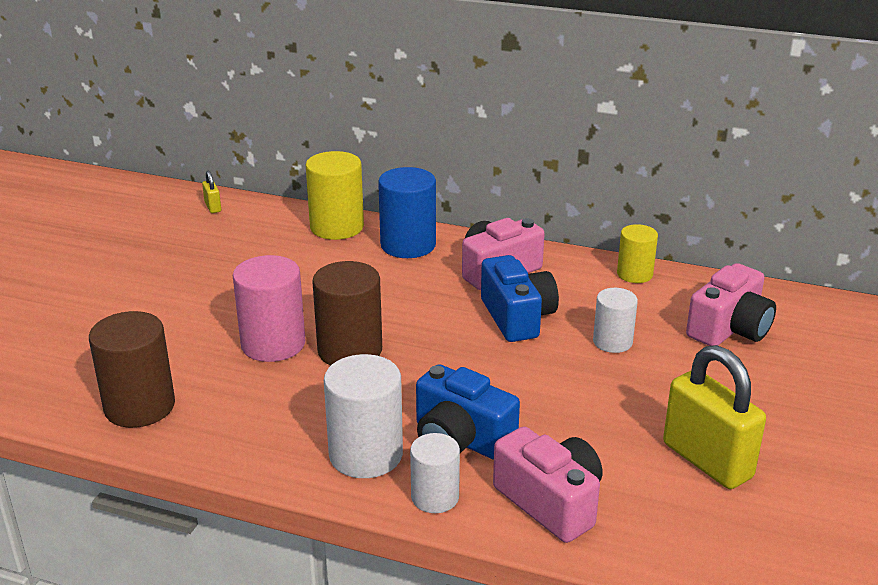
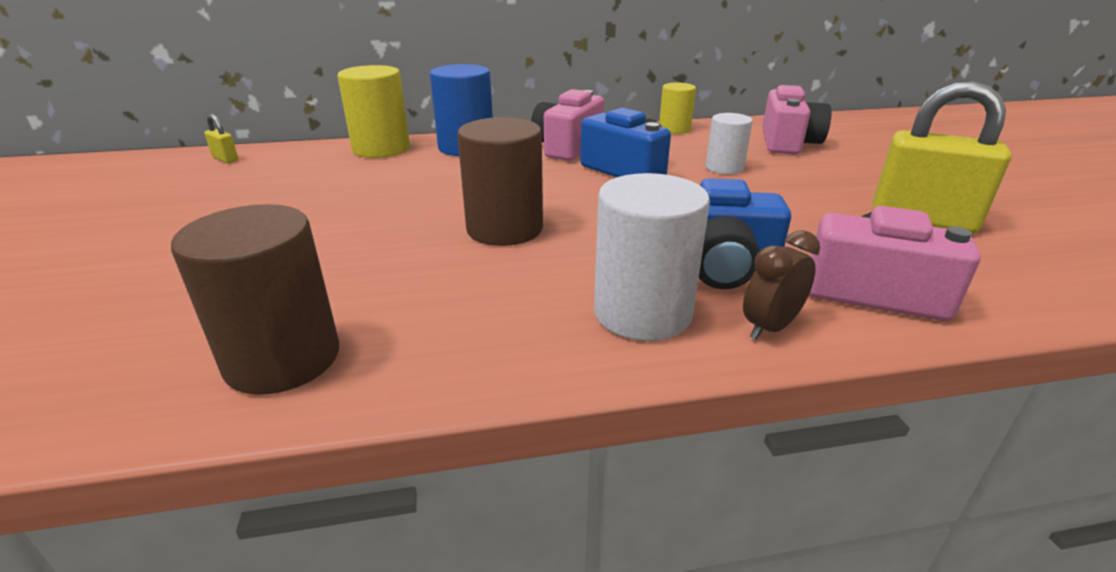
camera: 30 degrees left, 0 degrees up
(273, 344) = (410, 245): pink cylinder -> none
(435, 497) = (770, 327): white cylinder -> brown clock

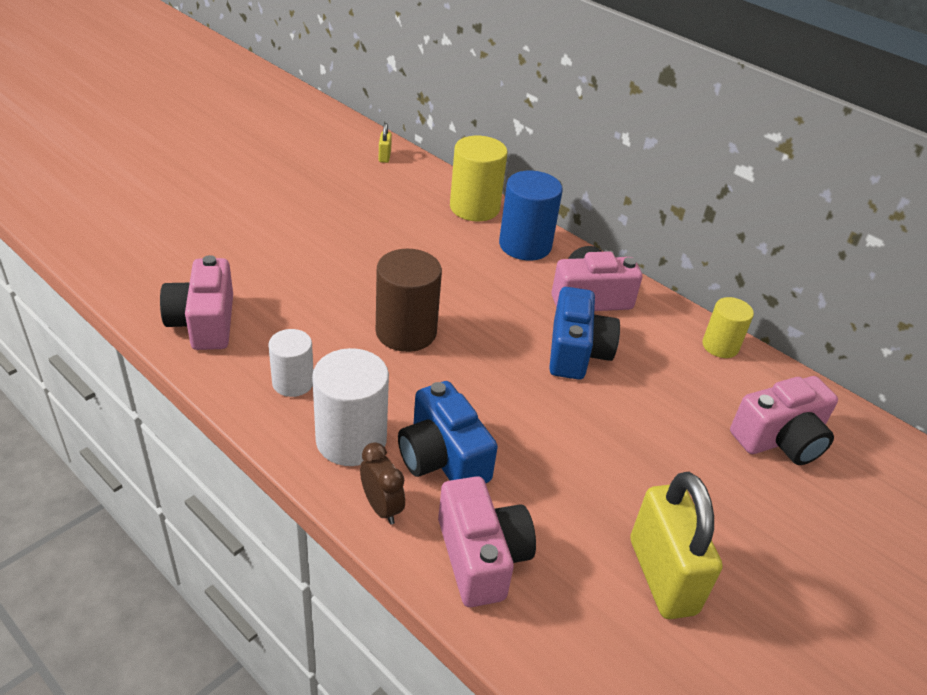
camera: 50 degrees right, 10 degrees up
(283, 359) = (204, 322): brown cylinder -> pink camera
(724, 168) = (651, 410): white cylinder -> white cylinder (293, 382)
(770, 327) = (381, 507): brown clock -> brown clock turned 45 degrees clockwise

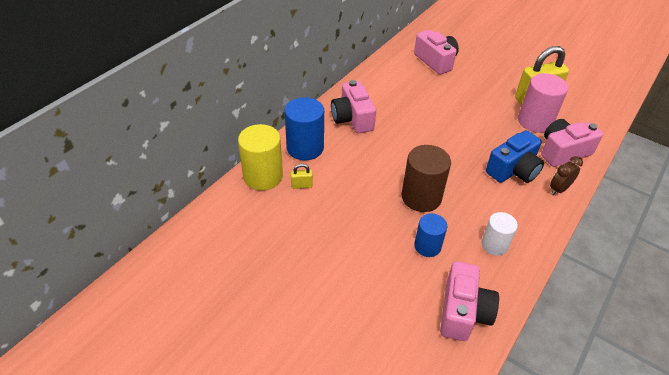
camera: 95 degrees left, 5 degrees up
(204, 322) = (463, 312): pink camera -> pink camera turned 60 degrees counterclockwise
(316, 317) = (427, 246): none -> blue cylinder
(351, 440) = (523, 208): white cylinder -> none
(384, 157) = (190, 242): yellow padlock -> yellow padlock (301, 185)
(576, 352) = (405, 123): blue camera -> none
(581, 544) = (535, 121): none -> pink cylinder
(720, 346) = (376, 73): yellow cylinder -> none

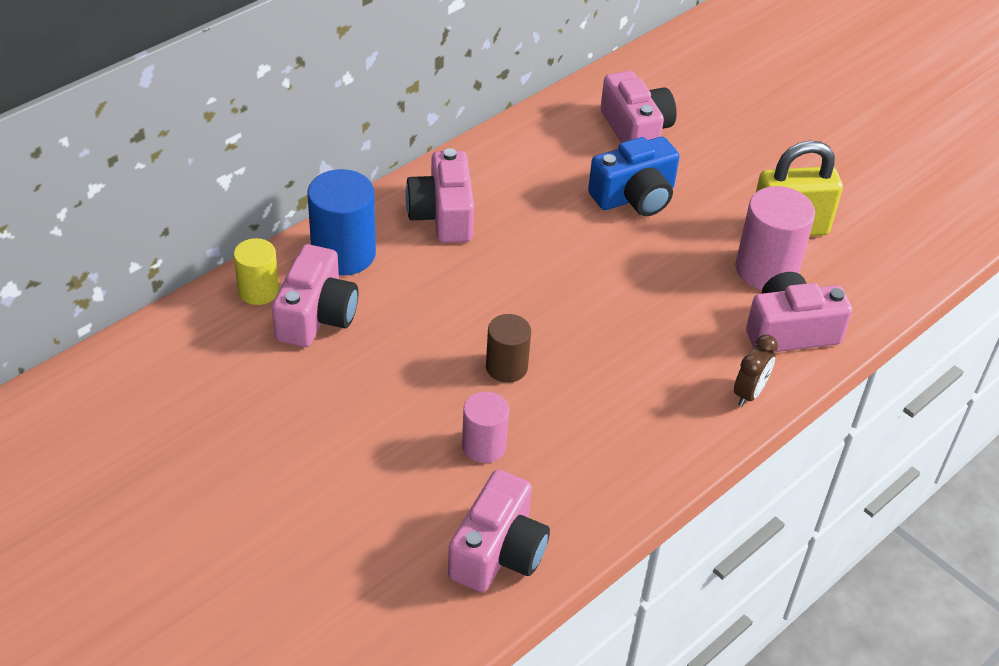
camera: 10 degrees right, 0 degrees up
(263, 176) = (258, 291): yellow cylinder -> yellow cylinder, size x0.62
(301, 185) = (316, 316): yellow padlock -> pink camera
(421, 197) = (506, 367): brown cylinder -> brown cylinder, size x0.62
(427, 246) = (484, 446): blue cylinder -> pink cylinder
(494, 245) = (595, 462): white cylinder -> none
(513, 170) = (685, 348): blue camera -> blue camera (635, 197)
(559, 189) = (749, 393): brown clock -> brown clock turned 150 degrees clockwise

